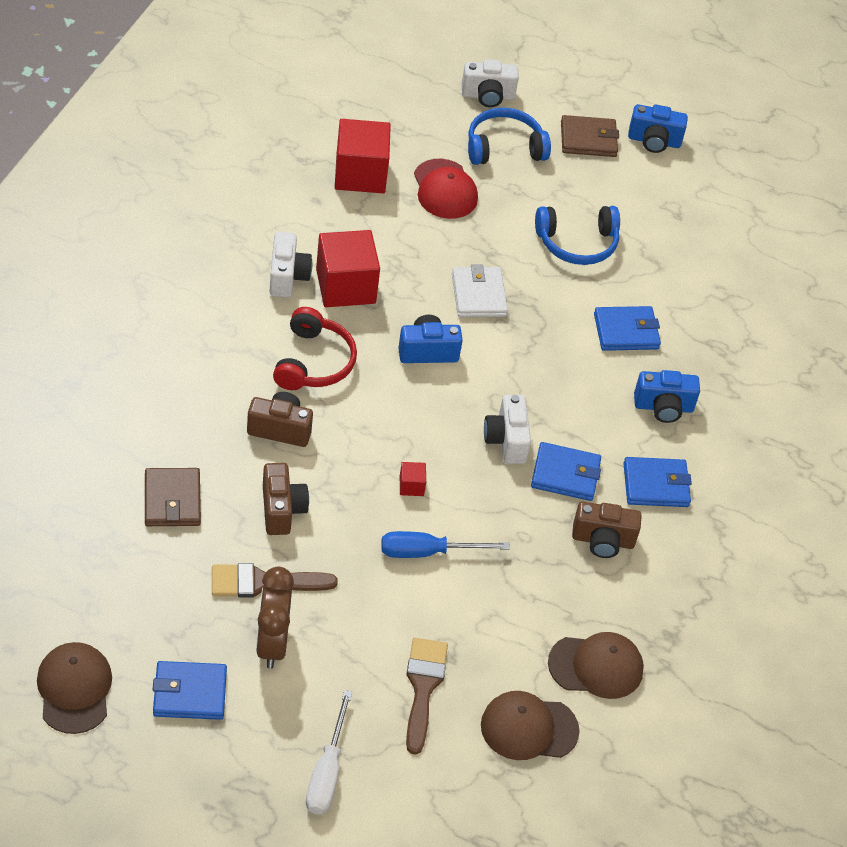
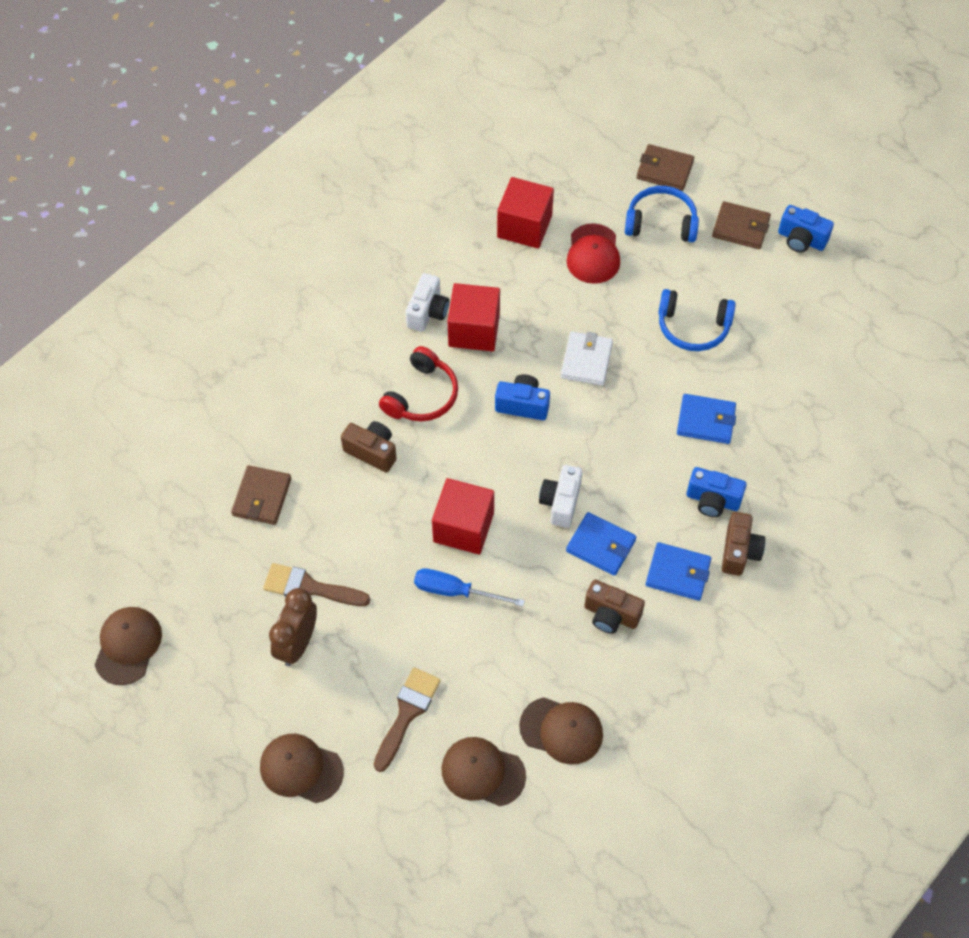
camera: 25 degrees right, 10 degrees up
(189, 693) = (216, 671): blue wallet -> none
(282, 510) = (347, 525): brown camera -> brown camera (739, 551)
(327, 772) = (301, 769): white screwdriver -> brown cap
(411, 486) = (463, 527): red cube -> red cube, size x2.34
(488, 96) = (664, 170): white camera -> brown wallet

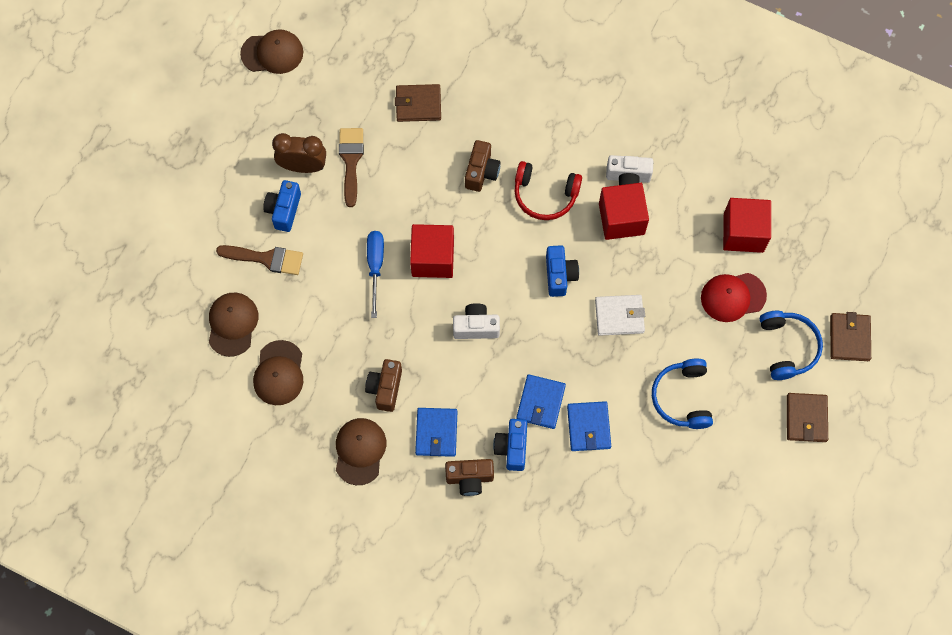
camera: 75 degrees right, 10 degrees up
(301, 769) = (206, 198): brown cap -> brown cap (360, 451)
(601, 545) = (445, 367): blue wallet -> blue wallet (541, 402)
(801, 240) = (811, 475): blue camera -> blue camera (284, 210)

